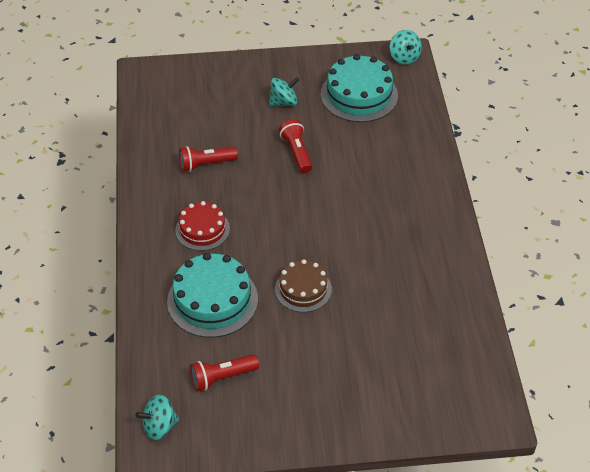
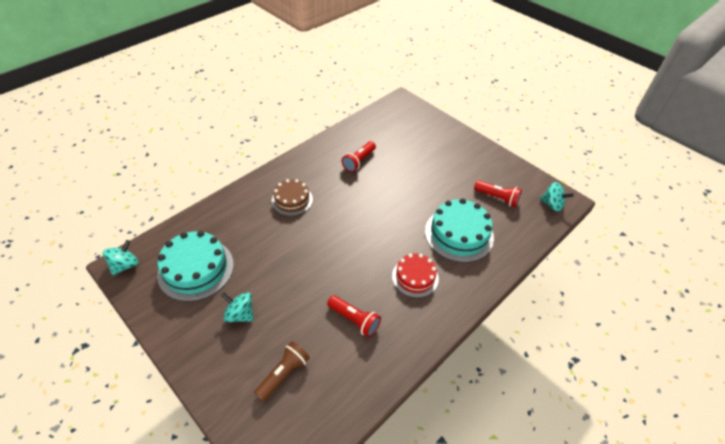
camera: 130 degrees left, 0 degrees up
(206, 103) = (284, 374): none -> brown flashlight
(297, 152) = (293, 270): red flashlight -> red flashlight (359, 161)
(303, 289) = (406, 198): brown cake -> brown cake (292, 200)

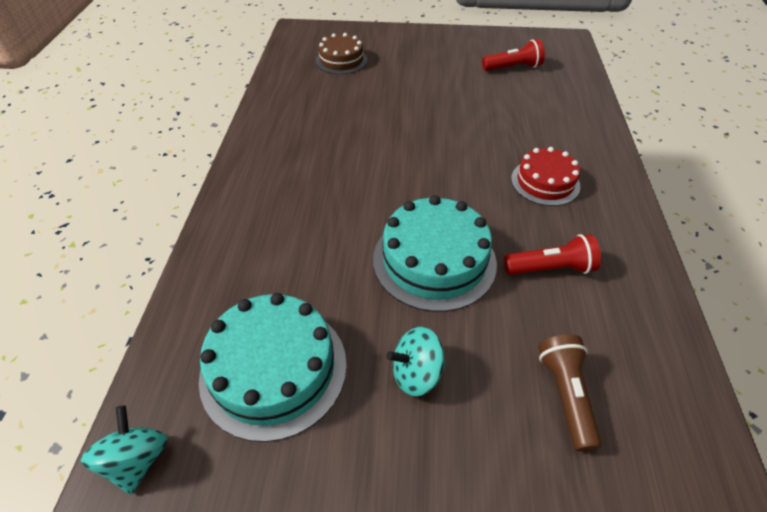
camera: 40 degrees left, 0 degrees up
(292, 200) = (302, 194): brown cake -> brown cake (341, 60)
(359, 161) = (330, 109): red flashlight -> none
(459, 234) = (526, 117): turquoise cake -> turquoise cake (434, 260)
(552, 204) = (562, 48): turquoise spinning top -> none

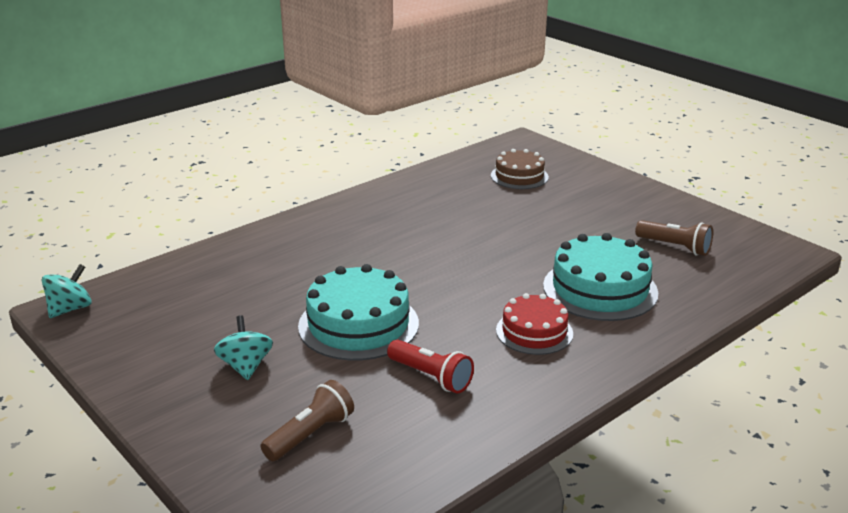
camera: 45 degrees right, 20 degrees down
(274, 369) = (180, 315): turquoise cake -> turquoise cake (600, 289)
(416, 373) = (245, 366): turquoise spinning top -> turquoise spinning top turned 45 degrees clockwise
(513, 67) = (675, 247): red flashlight -> brown flashlight

